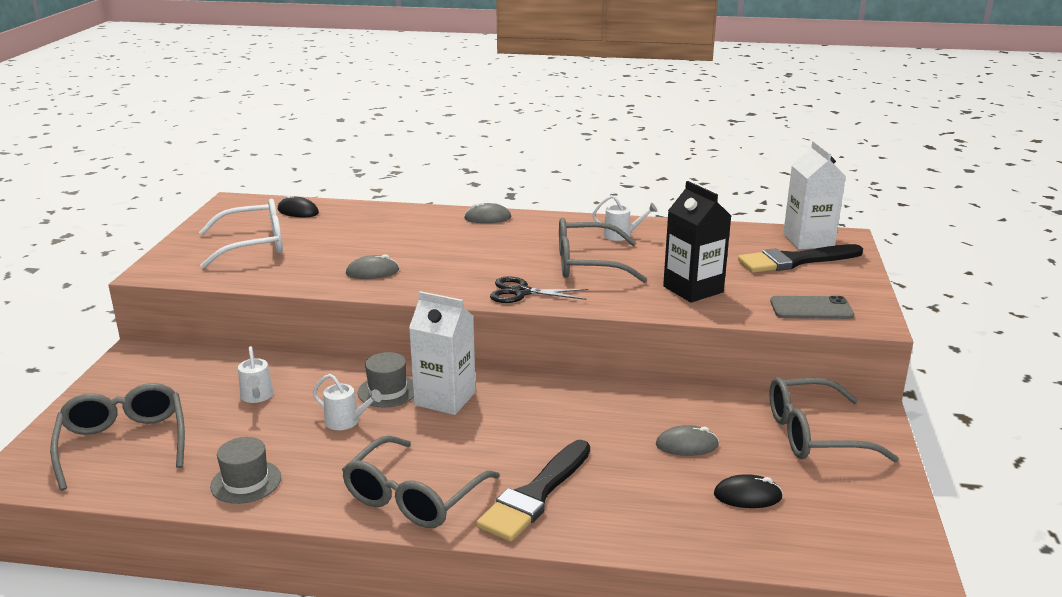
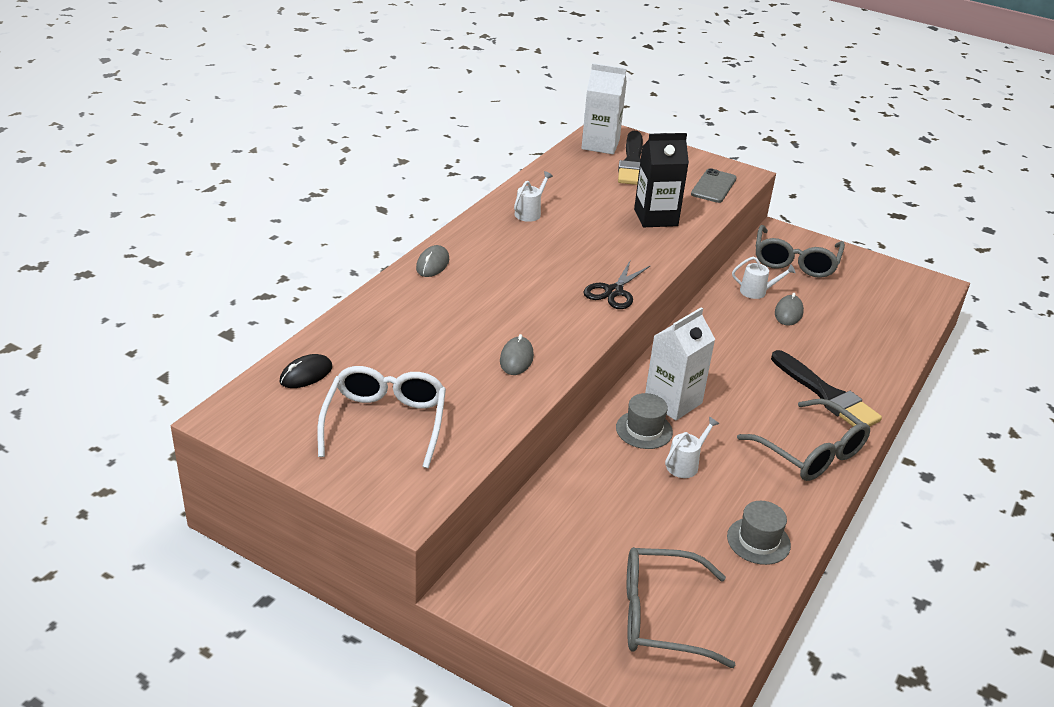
camera: 70 degrees left, 10 degrees up
(257, 397) = (614, 512): white watering can -> white watering can (757, 292)
(587, 264) = (578, 246): grey glasses -> none
(747, 496) = (855, 311): black mouse -> none

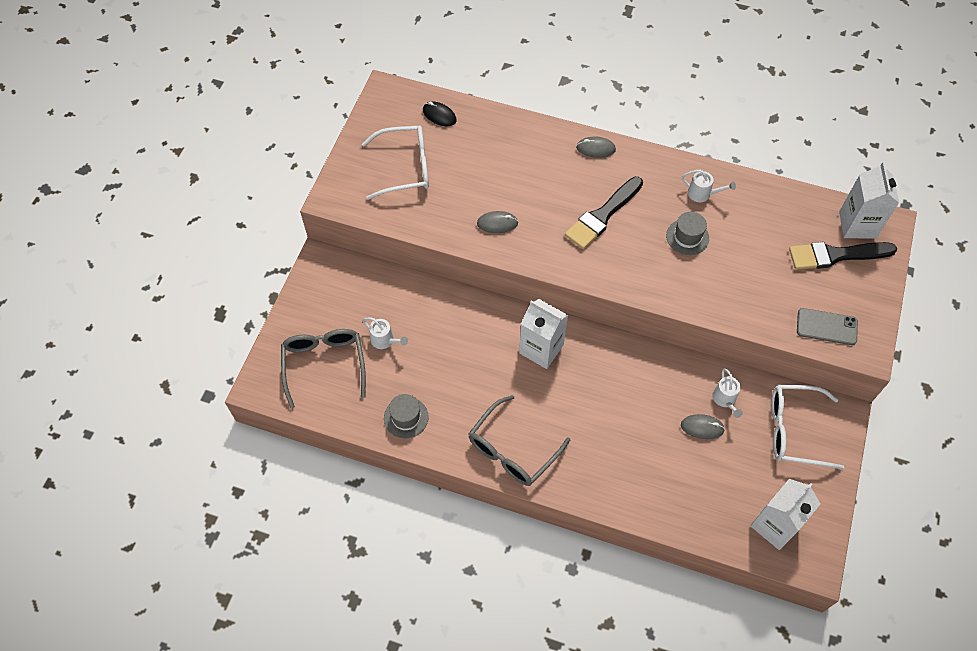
camera: 80 degrees right, 25 degrees up
(613, 291) = (609, 270): black scissors -> none
(644, 430) = (501, 333): grey hat -> grey hat (687, 237)
(656, 217) = (742, 286): black carton -> none
(685, 464) = (471, 364): white watering can -> white watering can (385, 340)
(795, 261) = (794, 430): grey glasses -> white glasses
(827, 395) = (591, 461): black brush -> black brush (602, 216)
(898, 296) = (775, 525): none -> white carton

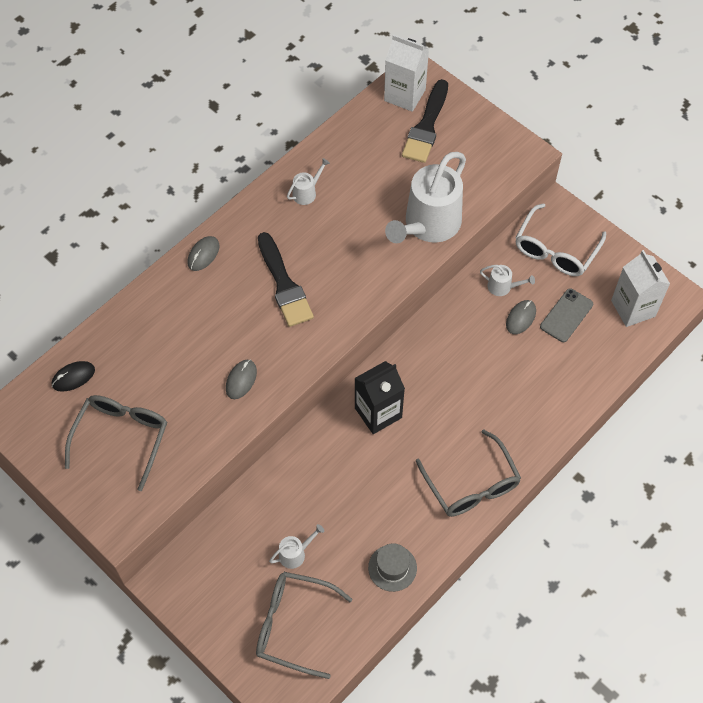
camera: 65 degrees left, 0 degrees up
(405, 168) = (122, 437): white glasses -> grey glasses
(541, 349) = (378, 413): white carton -> black carton
(687, 237) = (346, 227): grey hat -> none
(731, 298) = (428, 225): none -> white watering can
(826, 327) = (491, 169): grey phone -> grey phone (566, 315)

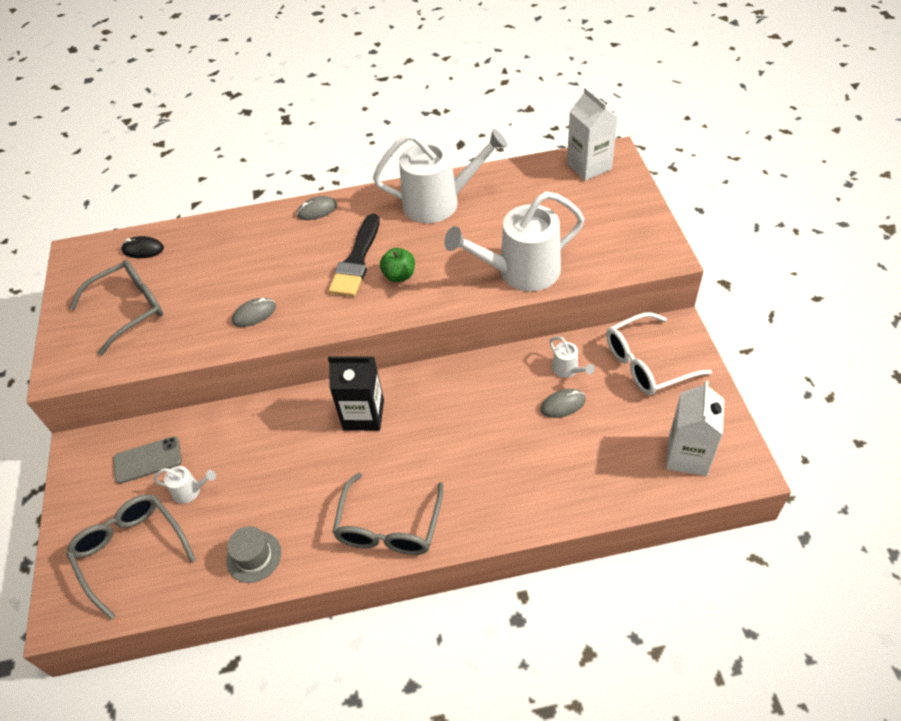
camera: 40 degrees right, 10 degrees down
(307, 192) = (439, 202): white watering can -> white watering can, size x2.36
(333, 279) = (399, 275): none -> green apple
(426, 126) = (587, 196): black brush -> none
(566, 315) = (610, 426): grey phone -> grey phone (147, 460)

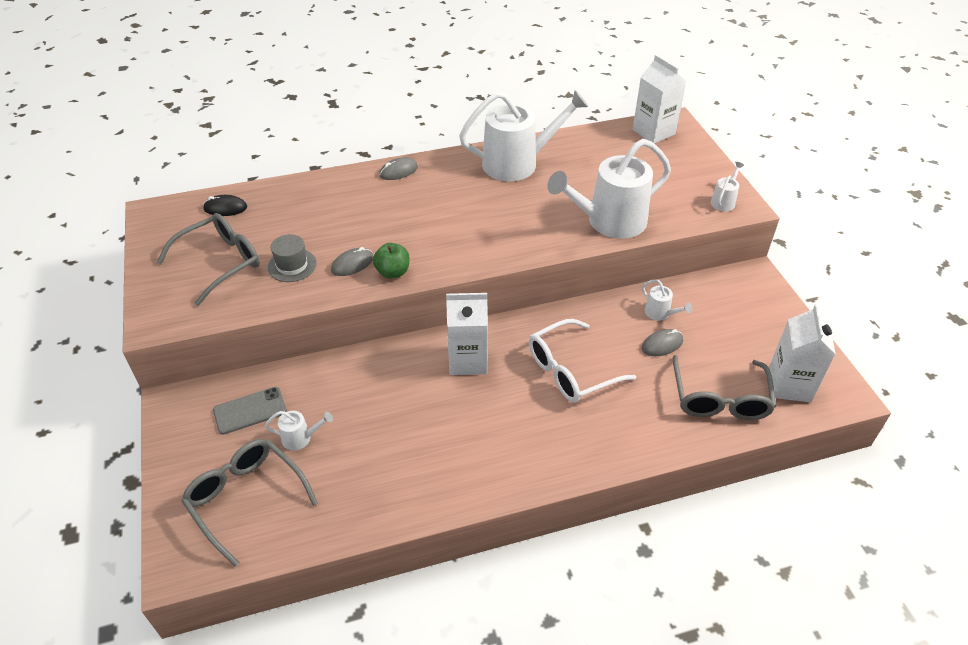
camera: 10 degrees left, 5 degrees down
(254, 556) = (379, 497): grey hat -> grey hat (292, 265)
(356, 260) = (447, 215): black brush -> none
(363, 415) = (468, 360): black carton -> white carton
(389, 527) = (513, 462): grey glasses -> grey glasses (720, 399)
(399, 275) = (492, 227): green apple -> green apple (393, 272)
(646, 363) = (733, 306): white glasses -> white glasses (570, 371)
(647, 249) = (724, 201): none -> white watering can

